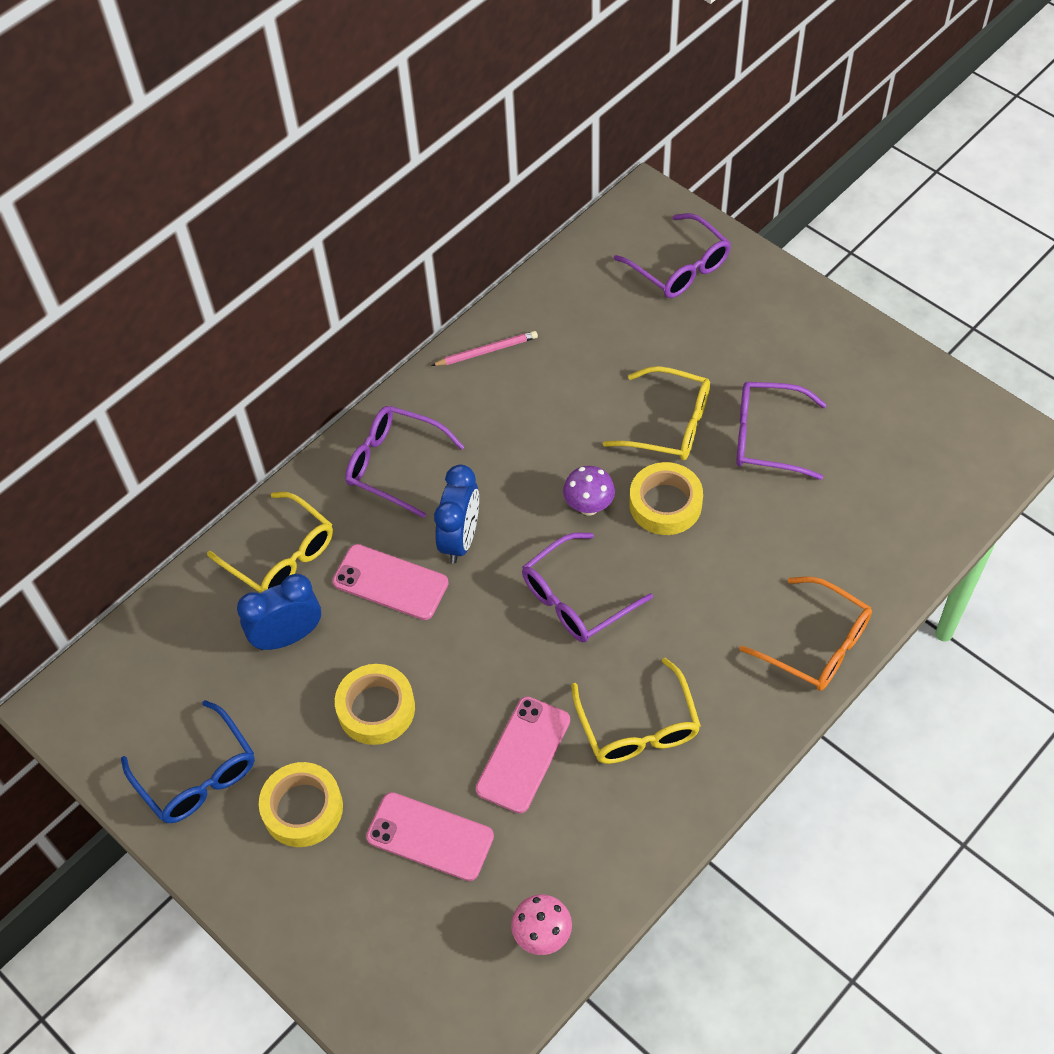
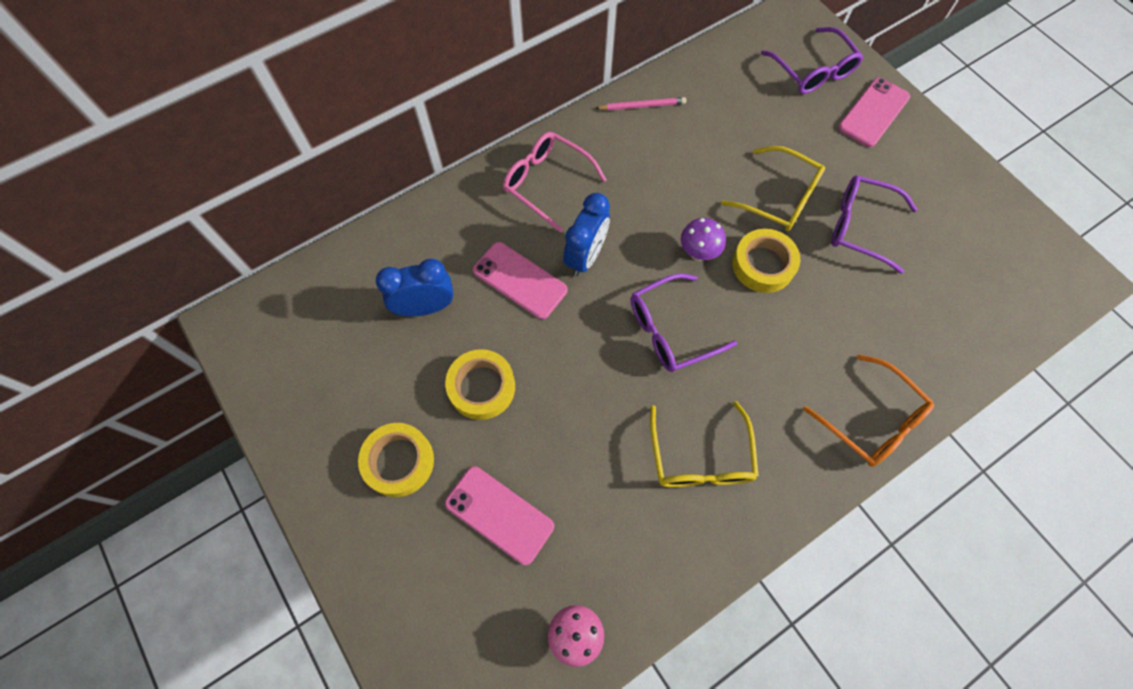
camera: 10 degrees right, 10 degrees up
(197, 775) = (321, 410): blue glasses -> none
(281, 556) = (437, 238): yellow glasses -> none
(394, 465) = (546, 183): purple glasses -> pink glasses
(523, 754) = (596, 459): pink phone -> pink phone (873, 113)

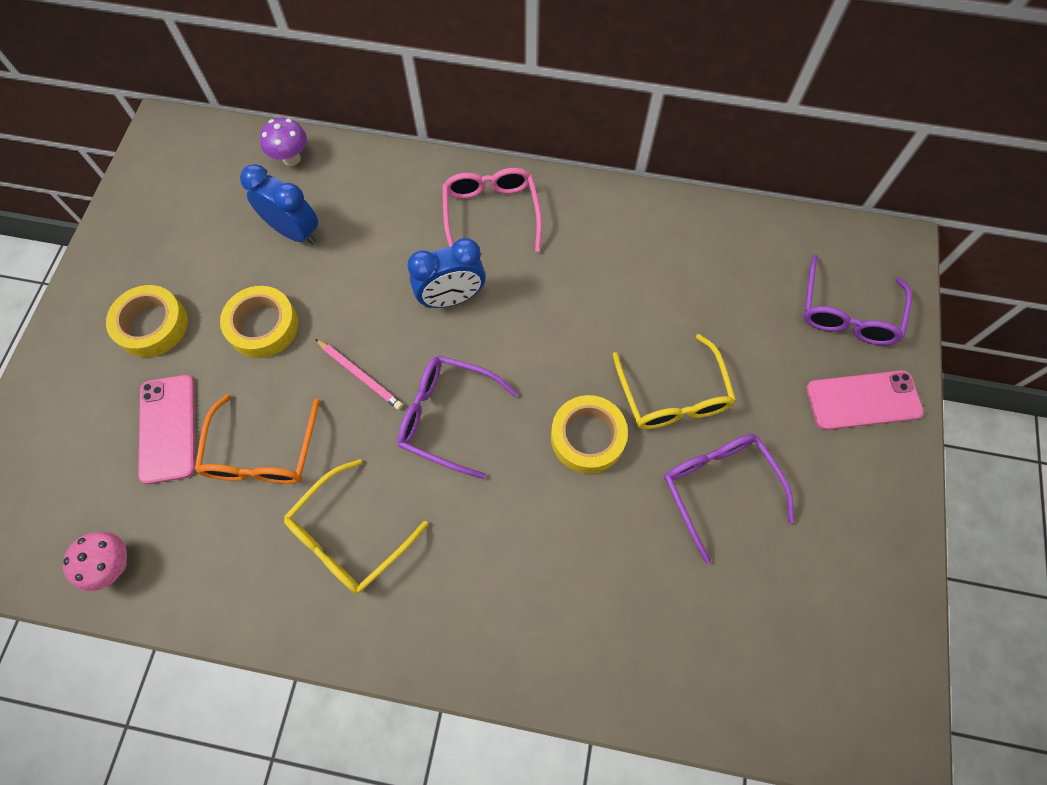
camera: 45 degrees right, 0 degrees up
(520, 280) = (382, 272): pink phone -> none
(642, 106) = (644, 216): pink pencil -> pink pencil (360, 375)
(698, 253) = (544, 377): purple mushroom -> purple mushroom (291, 158)
(871, 420) = (521, 654): orange glasses -> orange glasses (262, 453)

